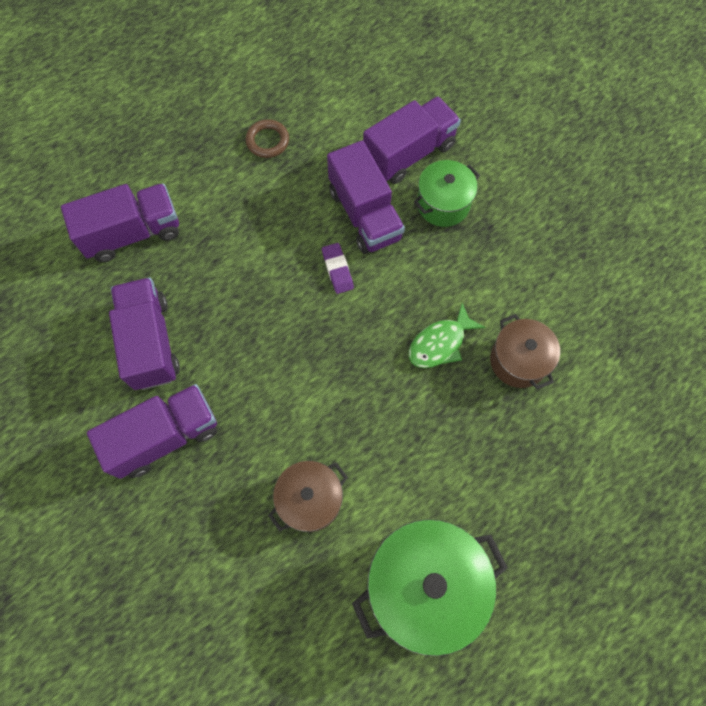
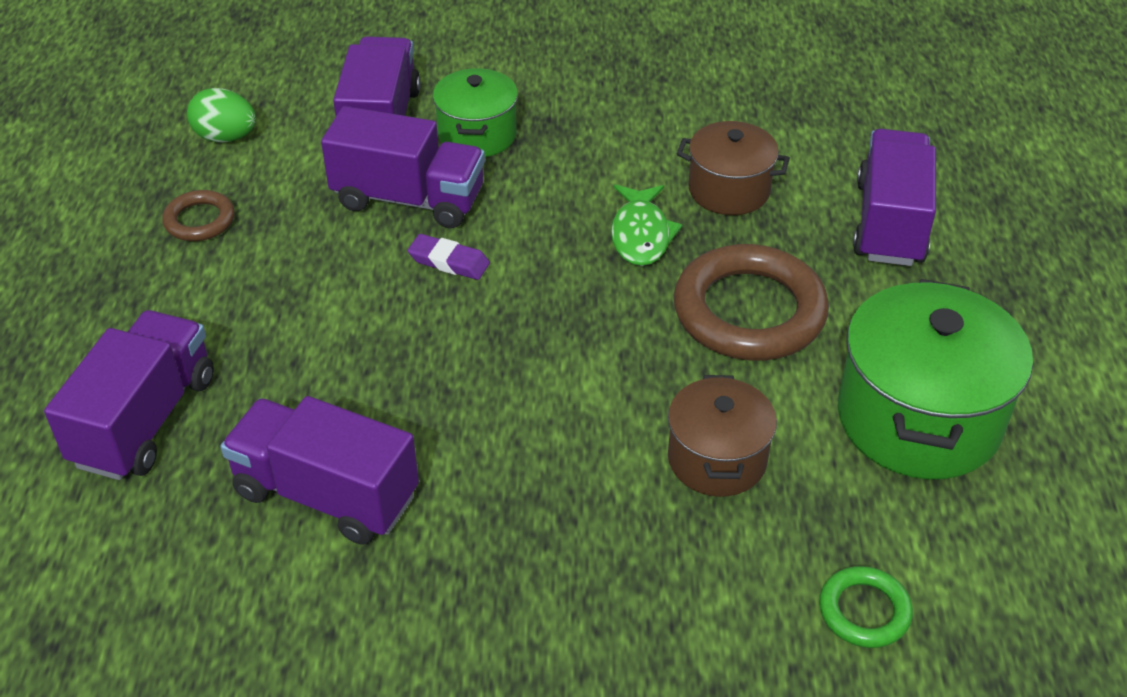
camera: 50 degrees left, 25 degrees down
(165, 436) = (478, 557): purple truck -> purple truck (889, 223)
(268, 640) = (864, 611): none -> green ring
(333, 98) = (226, 137): none -> green egg
(430, 440) = (749, 311): none -> brown ring

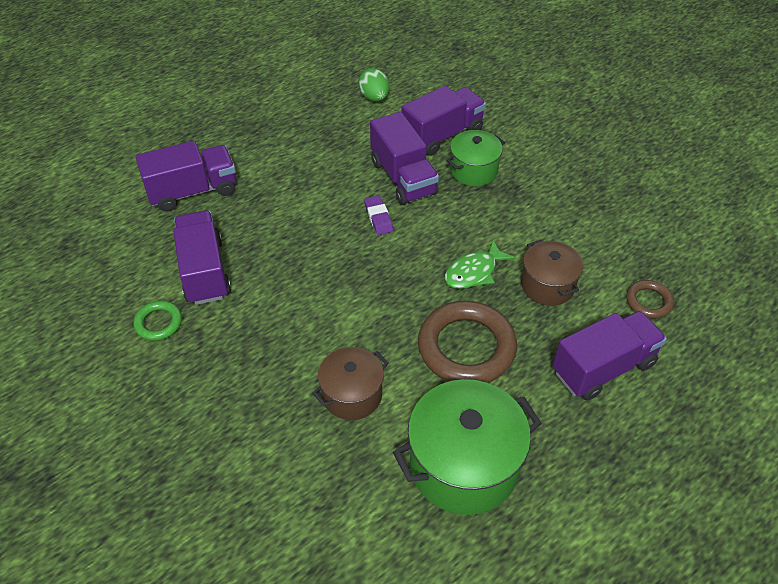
camera: 50 degrees right, 5 degrees up
(199, 220) = (316, 126): brown ring -> brown ring (648, 301)
(864, 611) = (308, 514): green ring -> green ring (158, 323)

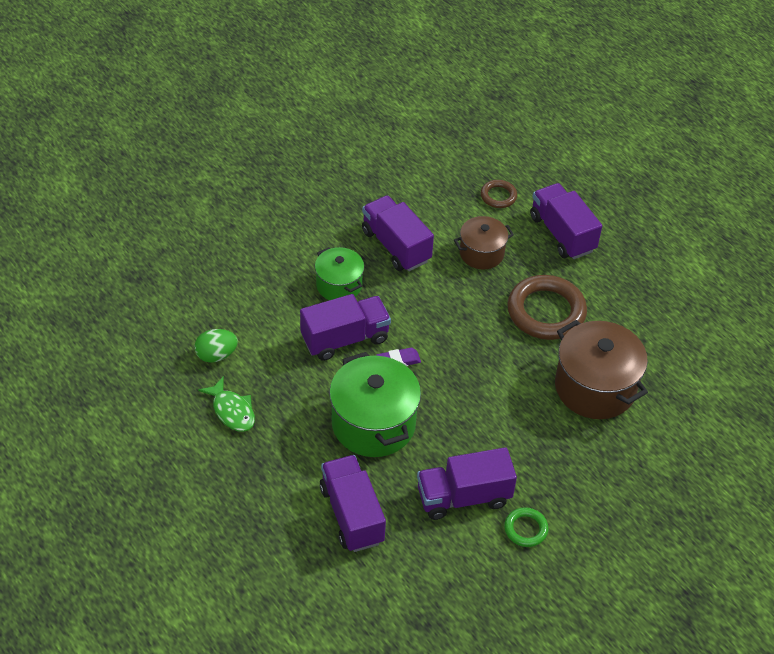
camera: 90 degrees left, 0 degrees up
(352, 395) = (595, 387): brown pot -> brown pot, size x1.69
(442, 135) = (285, 304): purple truck -> purple truck (396, 246)
(463, 465) = (651, 324): green pot -> green pot (373, 424)
(474, 272) = (466, 298): green fish -> green fish (232, 411)

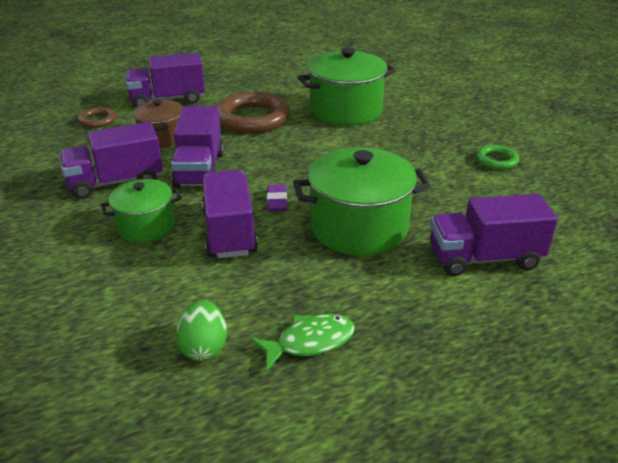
camera: 75 degrees left, 15 degrees down
(463, 497) = (460, 186): purple truck -> purple truck (199, 170)
(595, 387) = (345, 110): brown pot -> green pot

